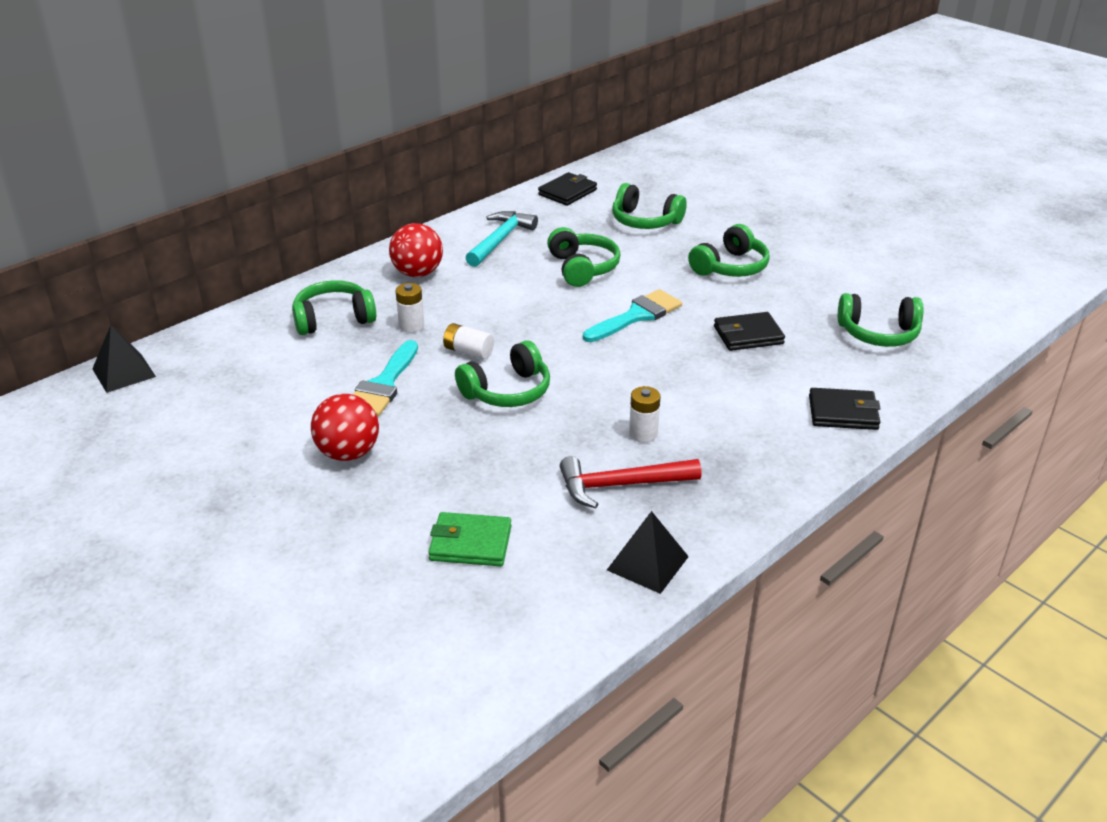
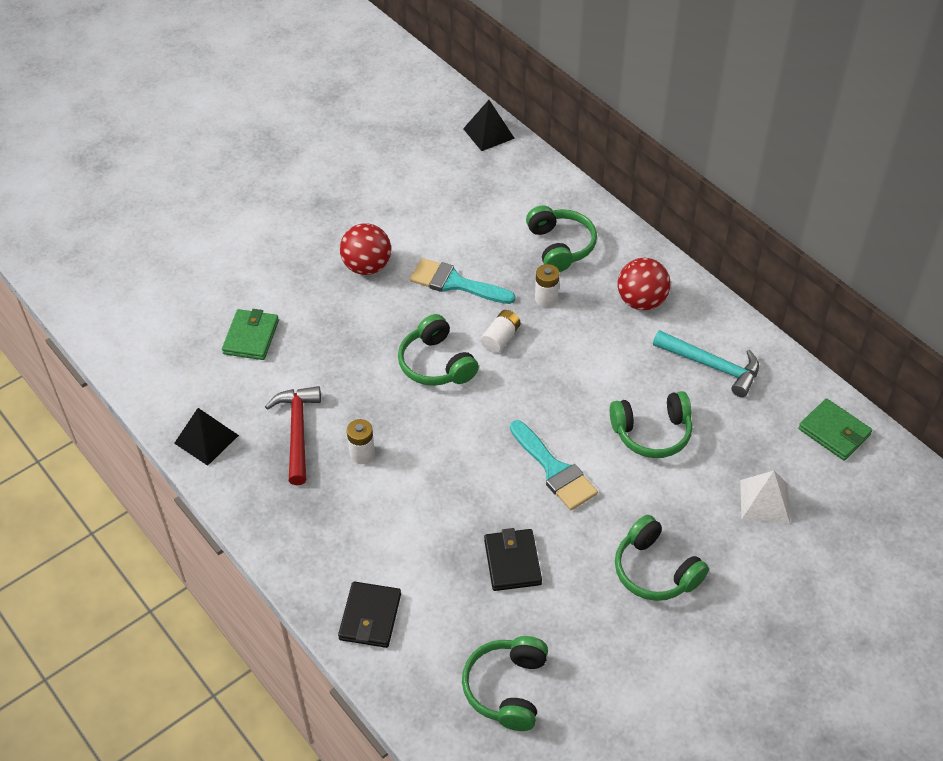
camera: 95 degrees right, 15 degrees up
(567, 192) = (834, 432): black wallet -> green wallet
(645, 221) = (764, 501): green headphones -> white pyramid

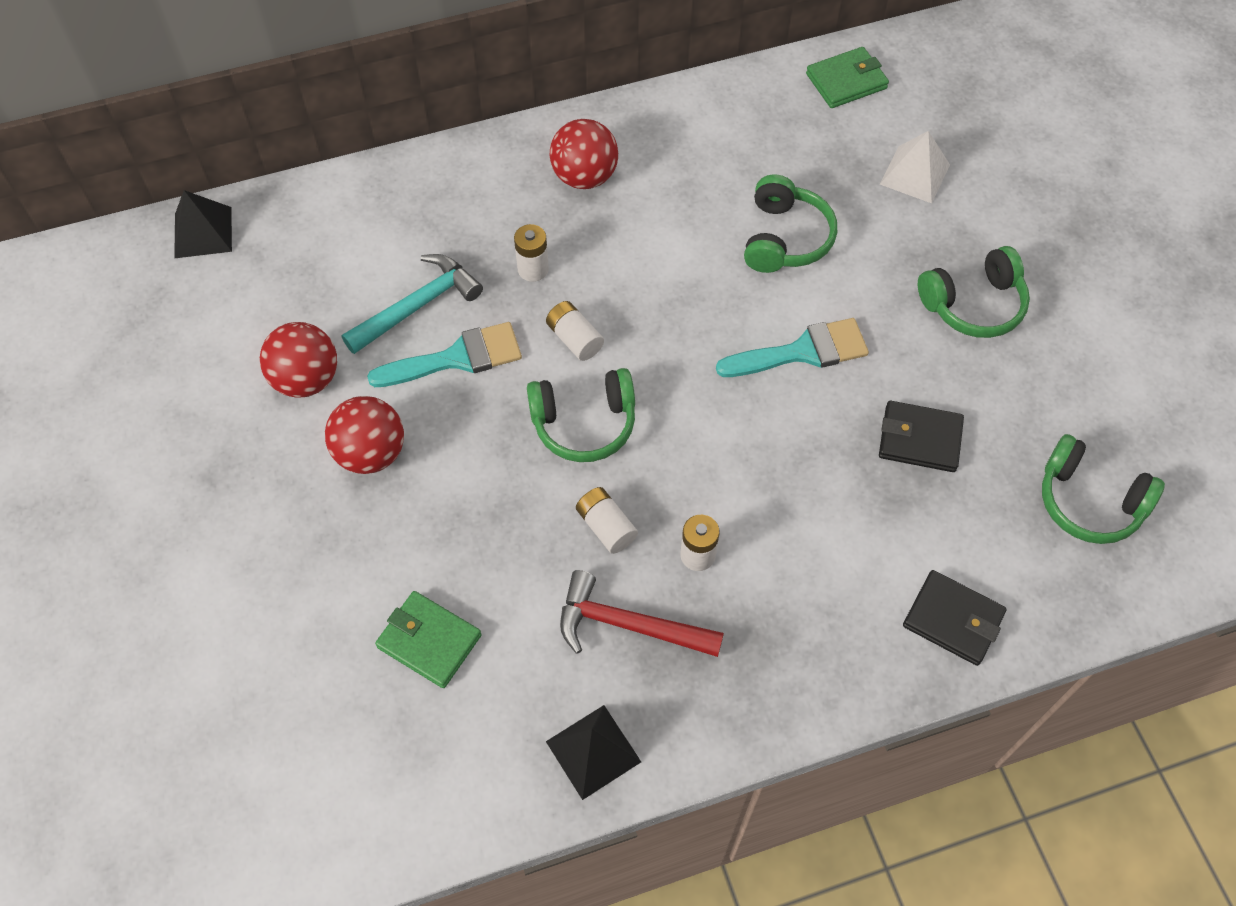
camera: 70 degrees left, 10 degrees up
(363, 399) = (606, 527): none -> white battery
(405, 218) = (306, 379): none -> red ball
(455, 283) = (456, 358): turquoise brush -> turquoise brush turned 150 degrees counterclockwise
(560, 246) = (453, 224): green headphones -> none
(712, 366) = (712, 148): turquoise hammer -> turquoise hammer (418, 305)

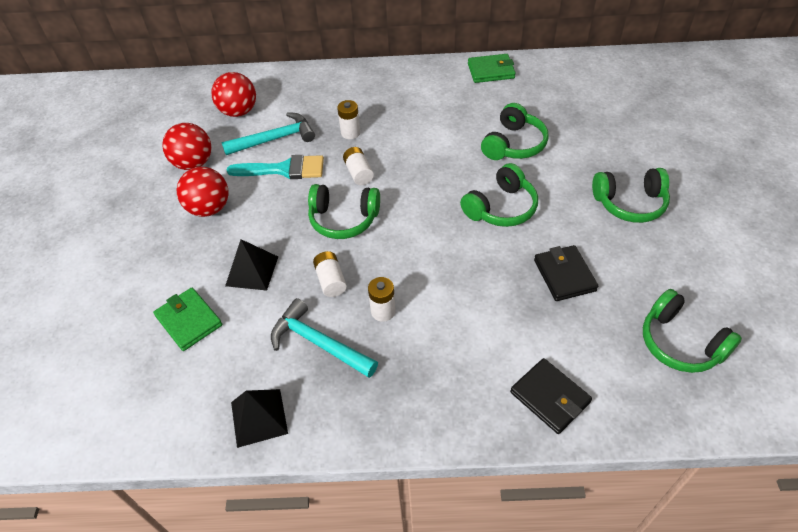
camera: 20 degrees right, 10 degrees down
(203, 232) = (178, 84): black pyramid -> black pyramid (252, 271)
(584, 176) = (402, 93): red ball -> red ball (239, 111)
(628, 625) = (318, 343): red hammer -> turquoise hammer
(802, 352) = (501, 208): turquoise brush -> green headphones
(846, 81) = (584, 71): green wallet -> green wallet (491, 71)
(914, 174) = (612, 125): white pyramid -> none
(919, 439) = (564, 275): black wallet -> black wallet turned 45 degrees clockwise

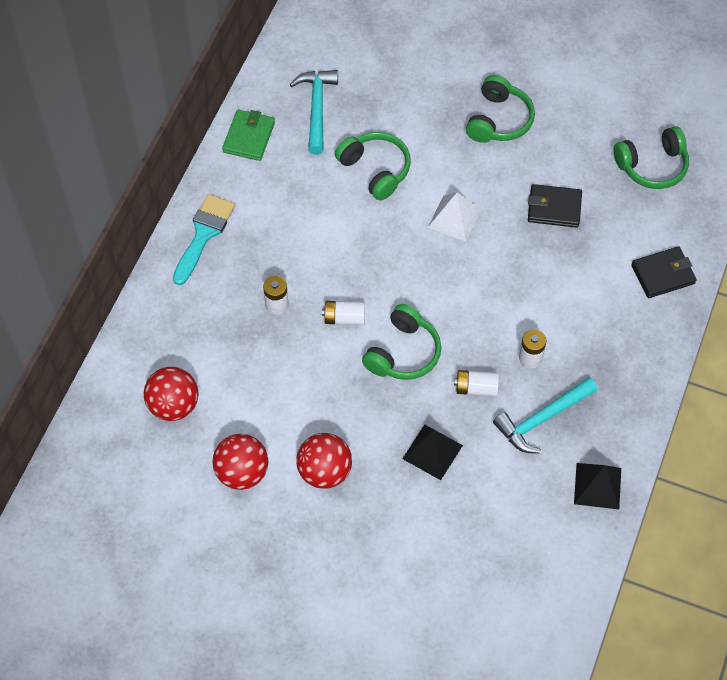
camera: 70 degrees left, 10 degrees up
(189, 321) = (469, 520): green wallet -> none
(275, 139) = (245, 380): turquoise hammer -> turquoise hammer (316, 108)
(284, 169) = (301, 385): turquoise brush -> turquoise brush (204, 234)
(501, 208) = (454, 218): green headphones -> white pyramid

